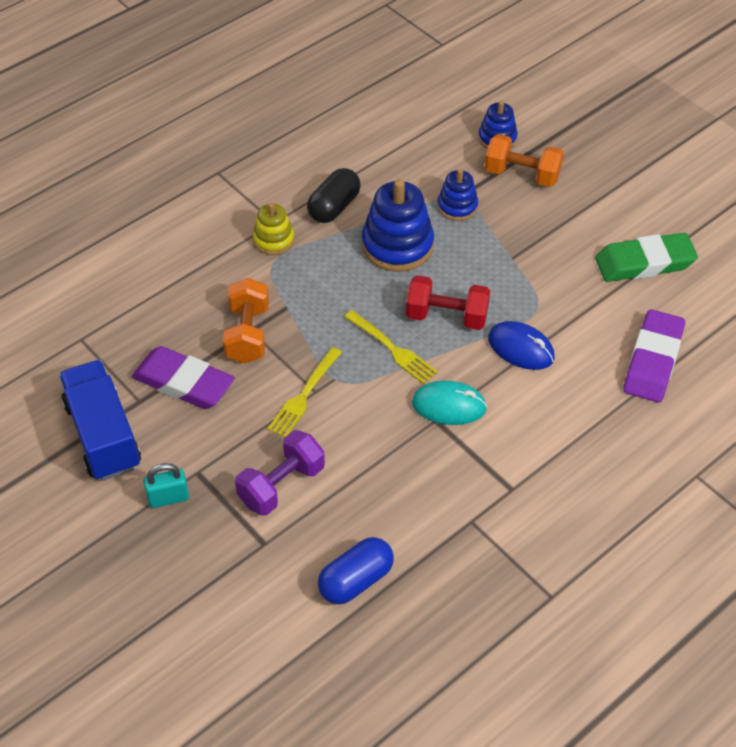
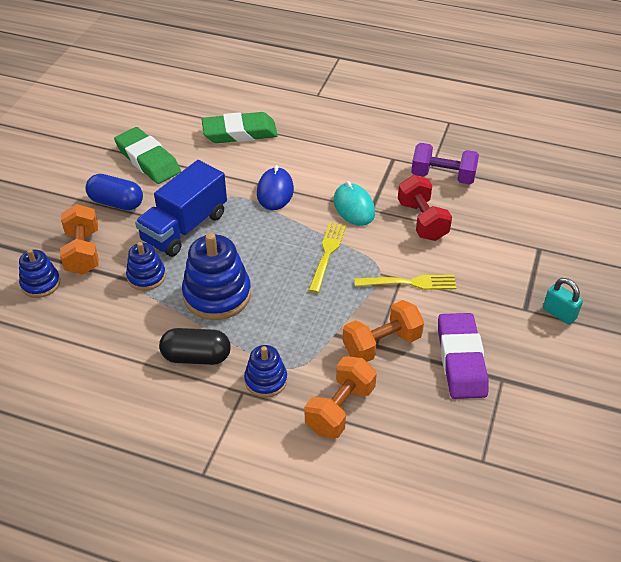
camera: 120 degrees left, 5 degrees down
(103, 435) = (551, 383): blue truck -> blue truck (184, 227)
(206, 274) = (340, 409): none -> orange dumbbell
(273, 240) = (266, 380): yellow stacking toy -> blue stacking toy
(281, 485) = (491, 260): purple dumbbell -> purple dumbbell (443, 176)
(356, 580) = (519, 197): blue capsule -> blue capsule (116, 203)
(446, 316) = (273, 238): red dumbbell -> red dumbbell (422, 221)
(653, 361) = (240, 133): purple eraser -> green eraser

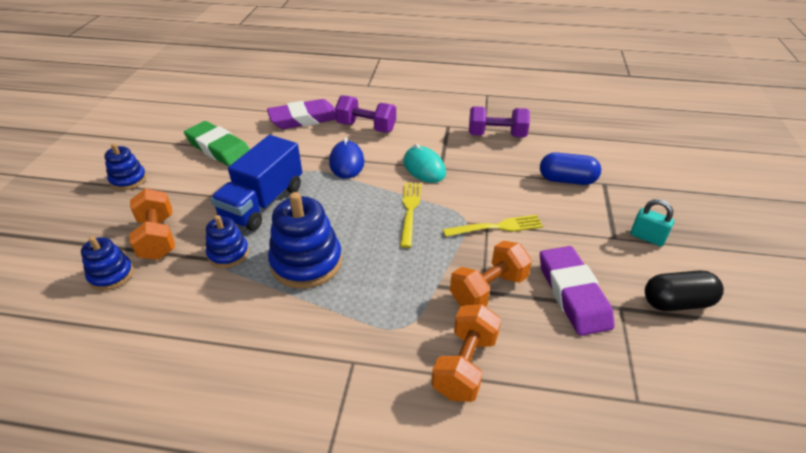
camera: 10 degrees left, 5 degrees down
(116, 203) = (190, 188): blue capsule -> blue capsule (567, 180)
(196, 356) = (294, 330): black capsule -> black capsule (677, 302)
(240, 133) = (304, 119): green eraser -> purple eraser
(266, 380) = (376, 345): blue stacking toy -> blue stacking toy (128, 179)
(304, 150) = (366, 127): none -> purple dumbbell
(422, 221) = (490, 172): red dumbbell -> none

